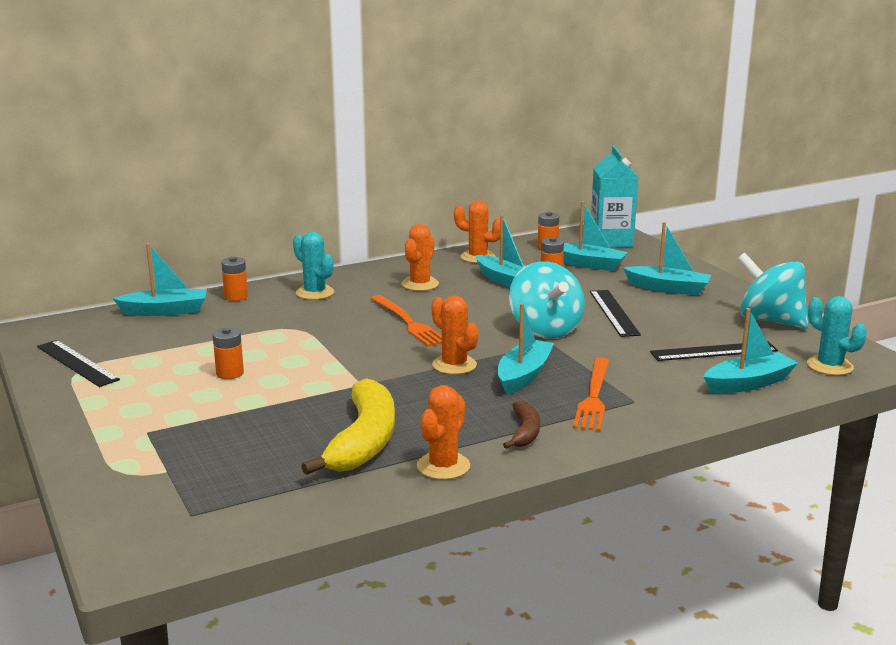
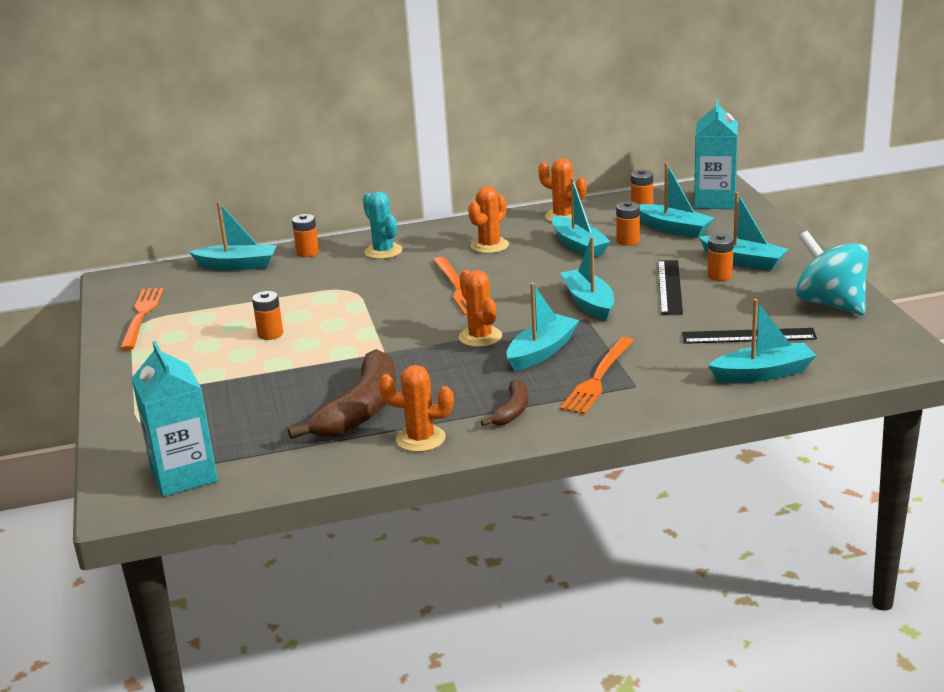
camera: 15 degrees right, 5 degrees up
(77, 363) = (142, 316): black ruler -> orange fork
(192, 524) = (184, 475): none -> turquoise carton
(363, 441) = (360, 409): yellow banana -> brown banana
(443, 466) = (420, 439): orange cactus -> orange cactus turned 60 degrees clockwise
(545, 330) = (589, 303): turquoise spinning top -> turquoise boat
(654, 301) = (719, 275): none -> orange battery
(829, 366) = (862, 359): turquoise cactus -> none

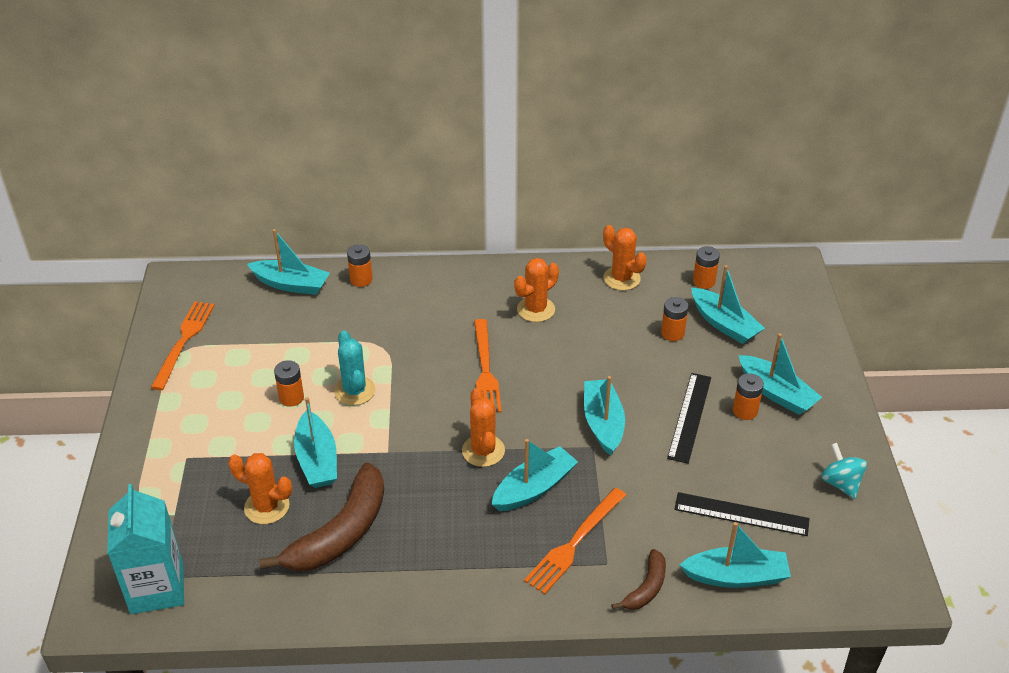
camera: 10 degrees right, 15 degrees up
(383, 251) = (432, 294): turquoise cactus -> turquoise cactus (354, 391)
(420, 439) = (382, 591): orange cactus -> orange cactus (266, 507)
(512, 411) = (478, 571): brown banana -> brown banana (646, 588)
(579, 246) = (622, 330): turquoise boat -> turquoise boat (317, 460)
(714, 201) = (780, 289): turquoise carton -> none
(830, 304) = (840, 483): turquoise spinning top -> turquoise spinning top, size x0.56

